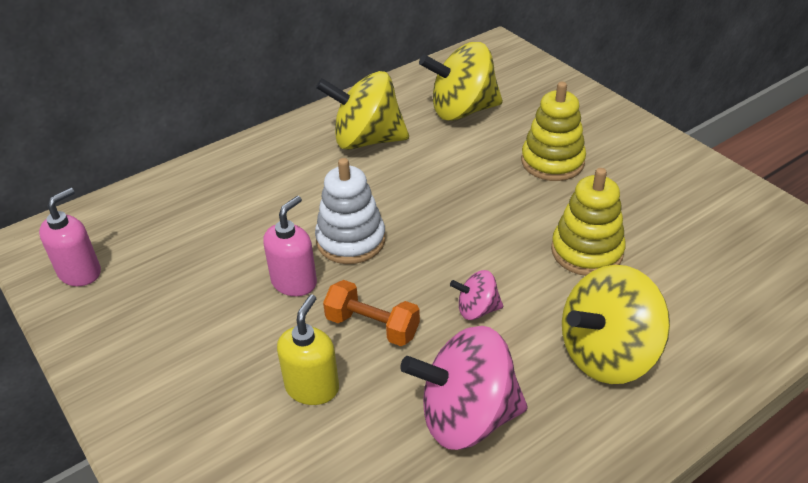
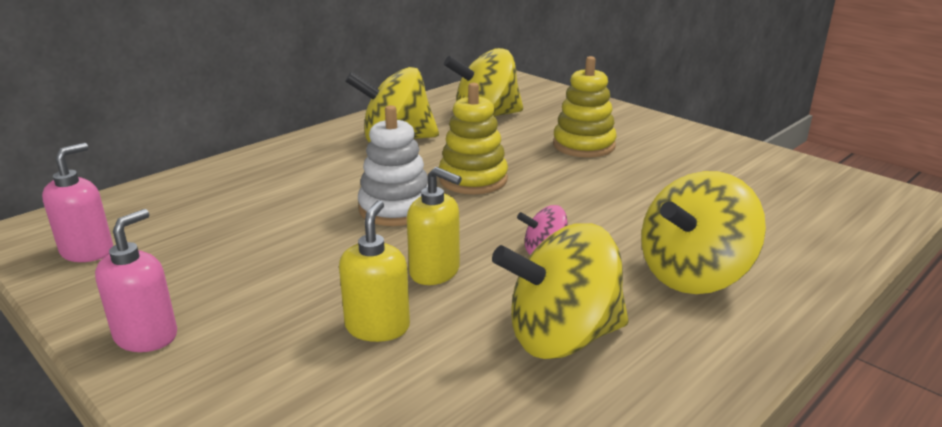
camera: 10 degrees left, 15 degrees down
(294, 282) = (340, 243): pink soap dispenser -> pink soap dispenser (146, 336)
(372, 326) = (435, 272): orange dumbbell -> yellow soap dispenser
(466, 417) = (562, 337): pink spinning top -> yellow spinning top
(586, 251) = (641, 202): yellow stacking toy -> yellow stacking toy (473, 179)

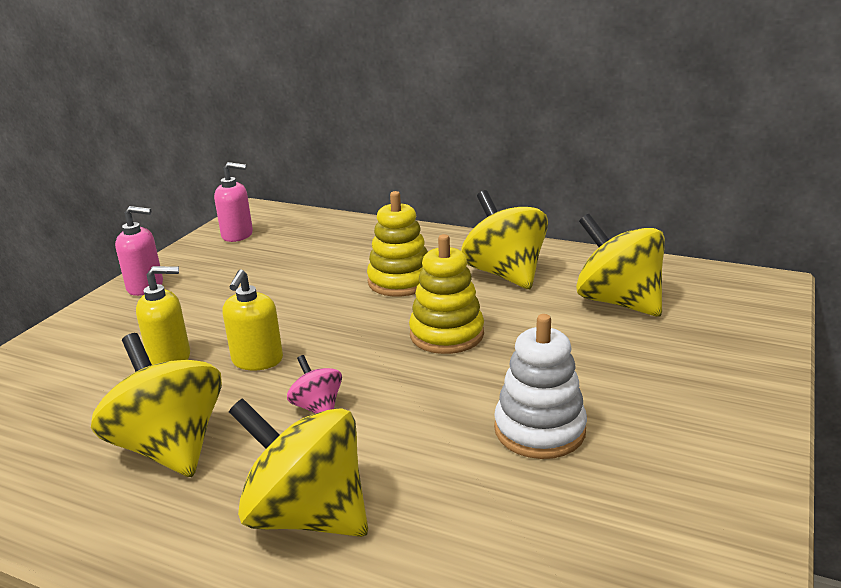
camera: 70 degrees right, 0 degrees up
(396, 209) = (359, 314): white stacking toy -> white stacking toy (539, 430)
(584, 145) = (602, 380): yellow stacking toy -> yellow stacking toy (400, 281)

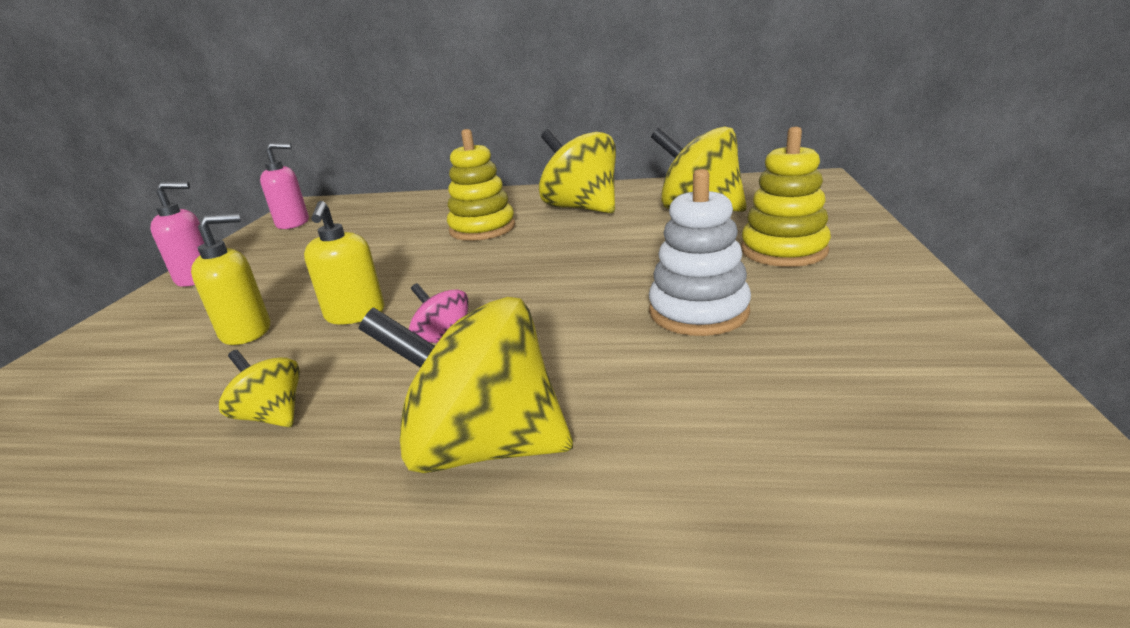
camera: 15 degrees left, 0 degrees up
(170, 447) = (272, 415): yellow spinning top -> yellow spinning top, size x0.49
(446, 334) = (553, 258): yellow stacking toy -> yellow stacking toy (783, 250)

